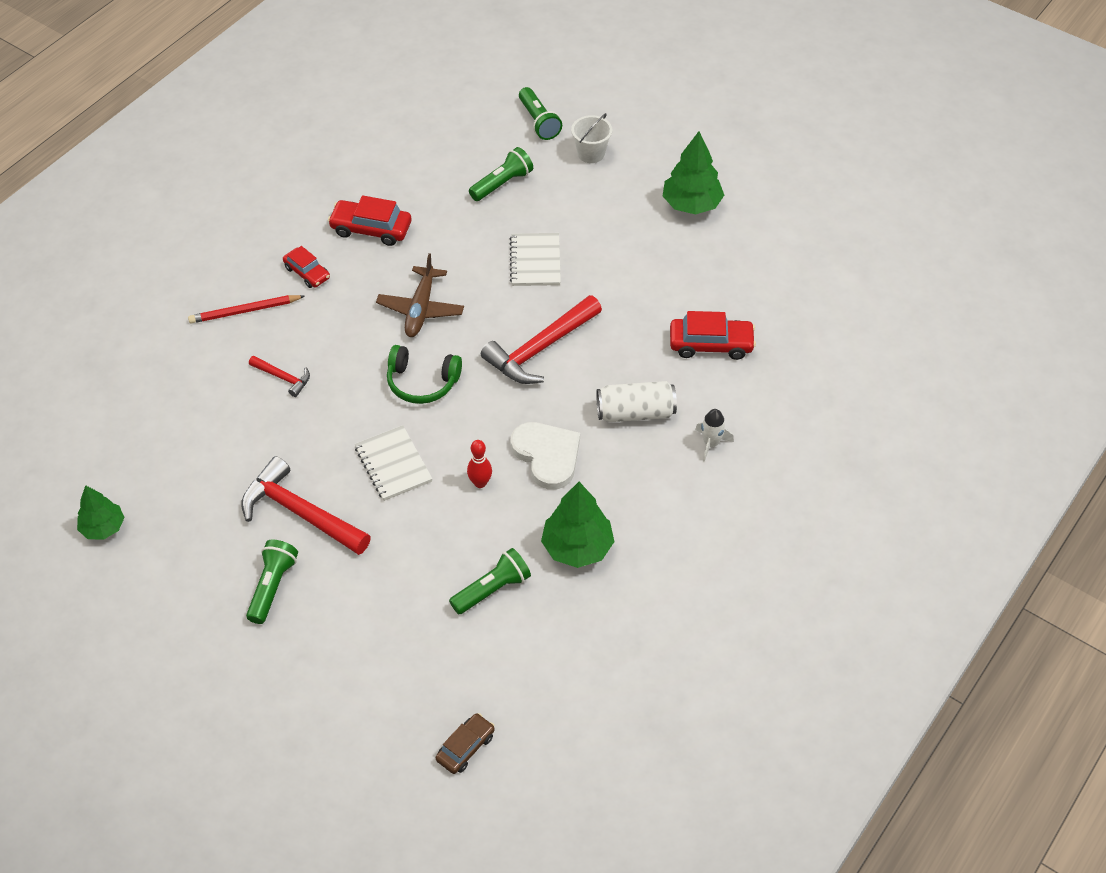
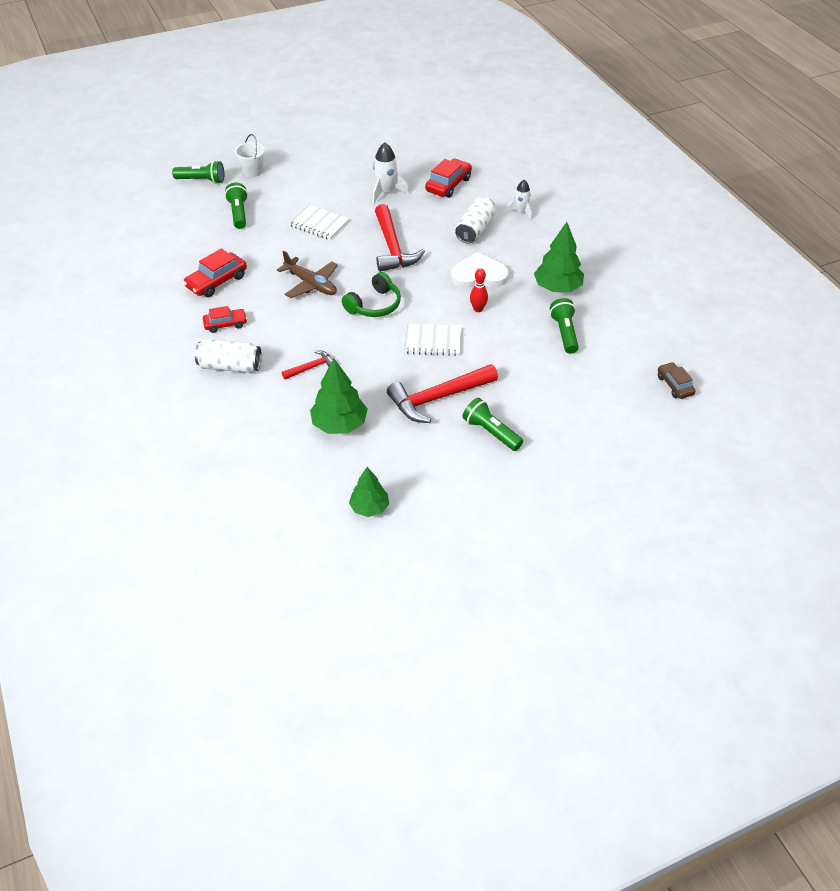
camera: 60 degrees left, 5 degrees down
(245, 311) = (230, 366): red pencil -> white can
(645, 292) = (386, 192): none -> white rocket
(691, 204) = (335, 151): green tree -> green tree (339, 424)

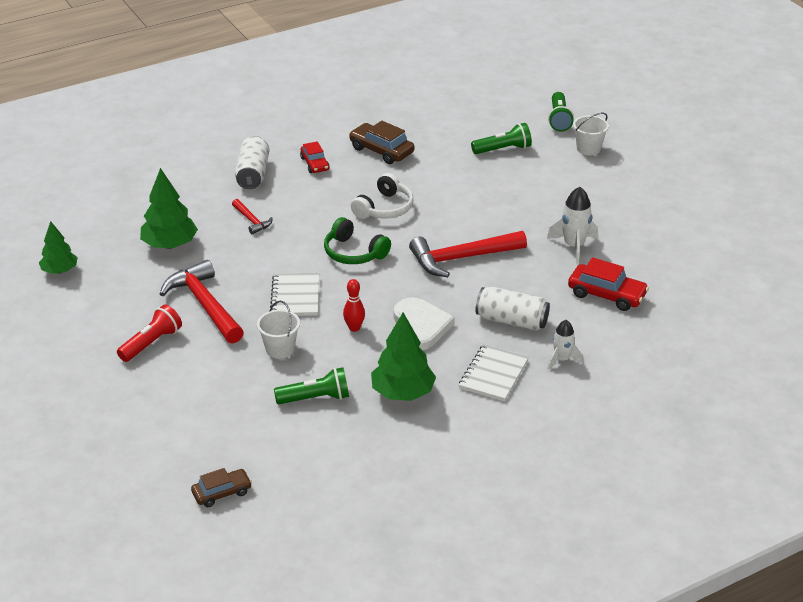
camera: 85 degrees right, 10 degrees down
(217, 281) = (381, 151): red car -> brown car
(311, 284) = (384, 208): brown plane -> white headphones
(319, 224) = (496, 203): white notebook -> white notebook (493, 374)
(491, 432) = (151, 343): green flashlight -> red flashlight
(503, 351) = (280, 349): none -> white bucket

